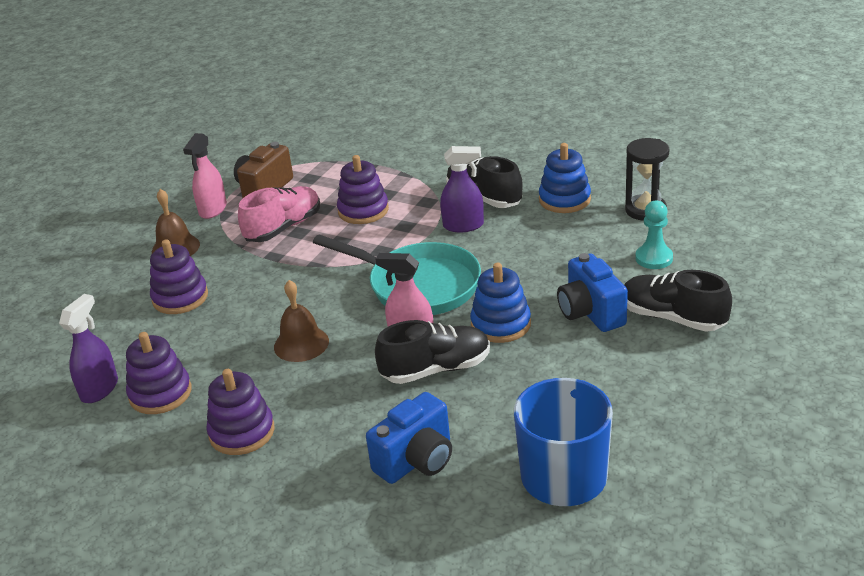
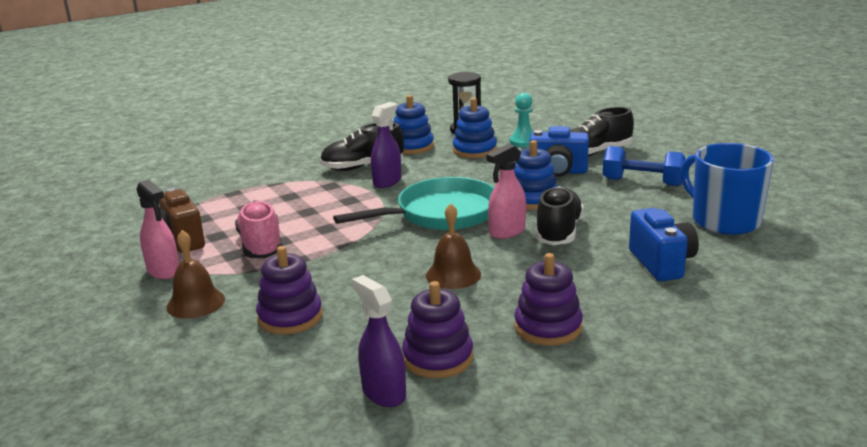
camera: 60 degrees left, 10 degrees down
(363, 211) = (298, 209): purple stacking toy -> none
(595, 239) = (474, 150): none -> blue stacking toy
(619, 381) = (642, 182): none -> blue dumbbell

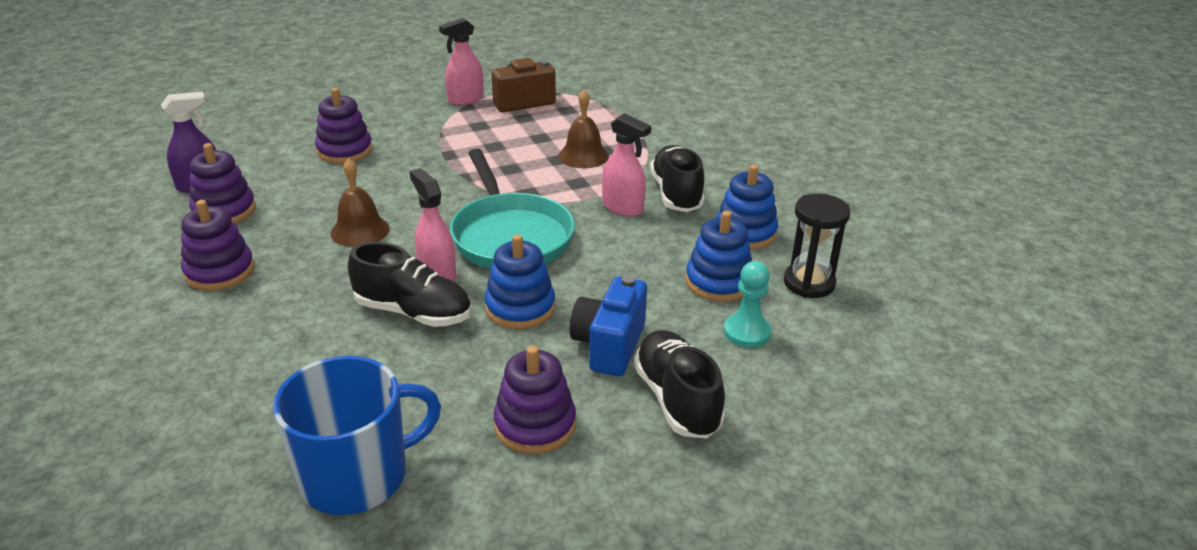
camera: 95 degrees right, 10 degrees up
(195, 303) = (399, 114): brown bell -> brown bell (583, 156)
(261, 246) = (489, 137): pink shoe -> none
(387, 181) = (623, 208): purple spray bottle -> pink spray bottle
(642, 182) = (535, 425): blue dumbbell -> purple stacking toy
(662, 263) = (281, 377): blue camera -> none

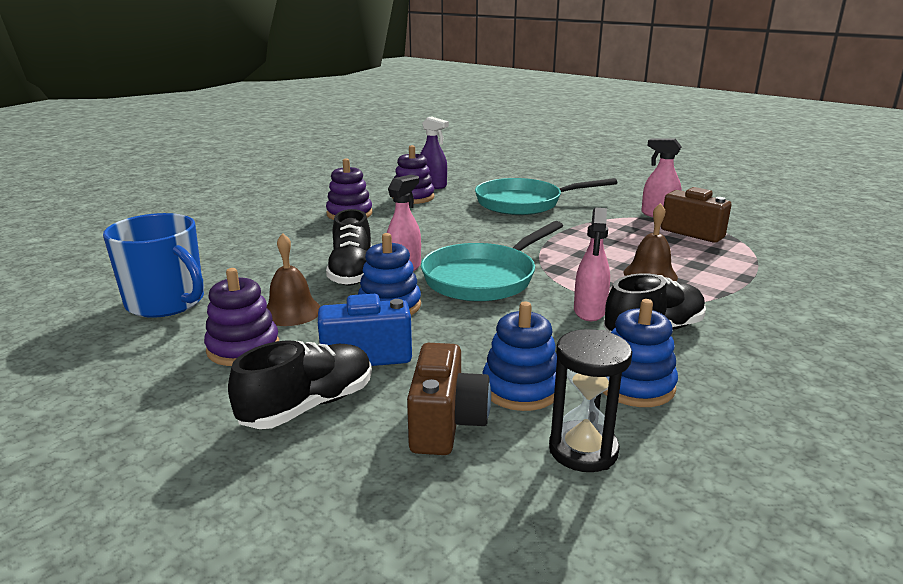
camera: 65 degrees right, 10 degrees down
(345, 150) = (524, 203): purple stacking toy -> turquoise pan
(360, 230) = (432, 233): brown bell -> brown bell (291, 312)
(747, 332) = (446, 424): turquoise pawn -> brown camera

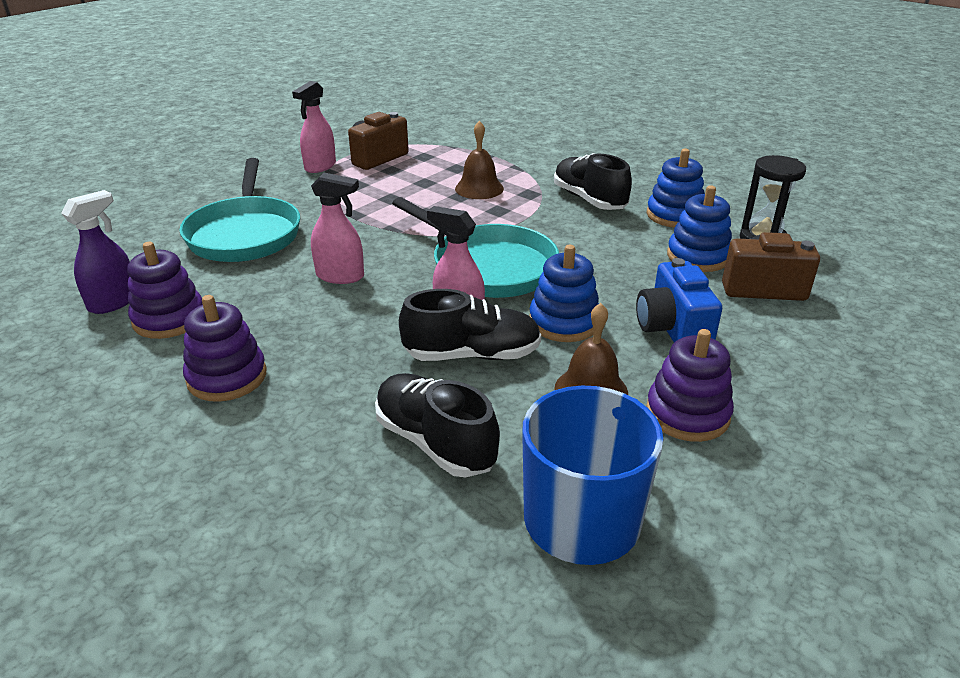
camera: 90 degrees left, 10 degrees up
(308, 406) = (772, 355): black shoe -> black shoe (435, 442)
(589, 311) = (558, 220): pink spray bottle -> pink spray bottle (340, 276)

